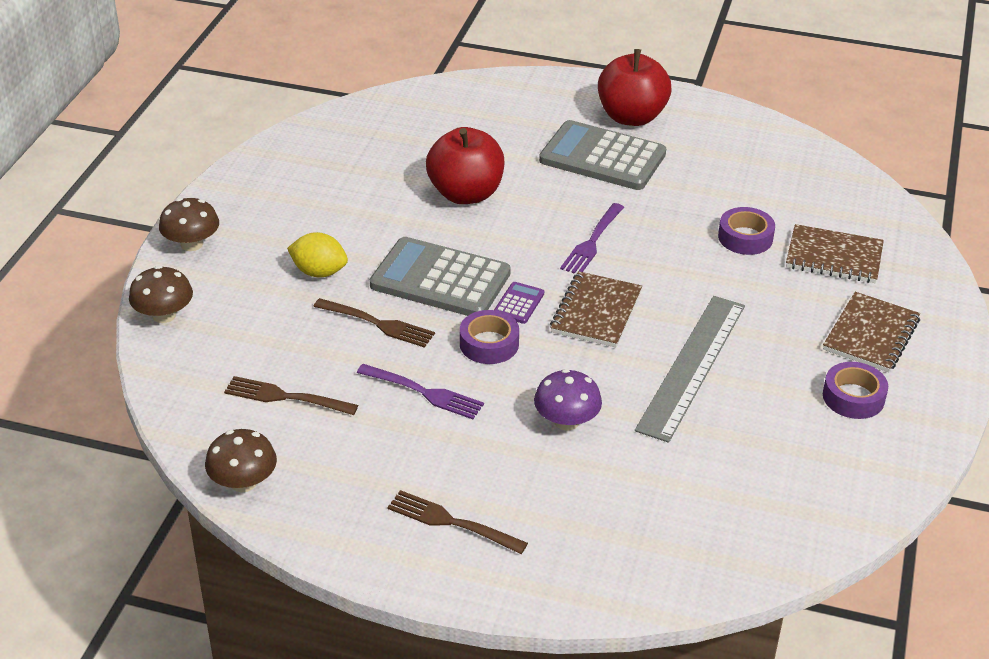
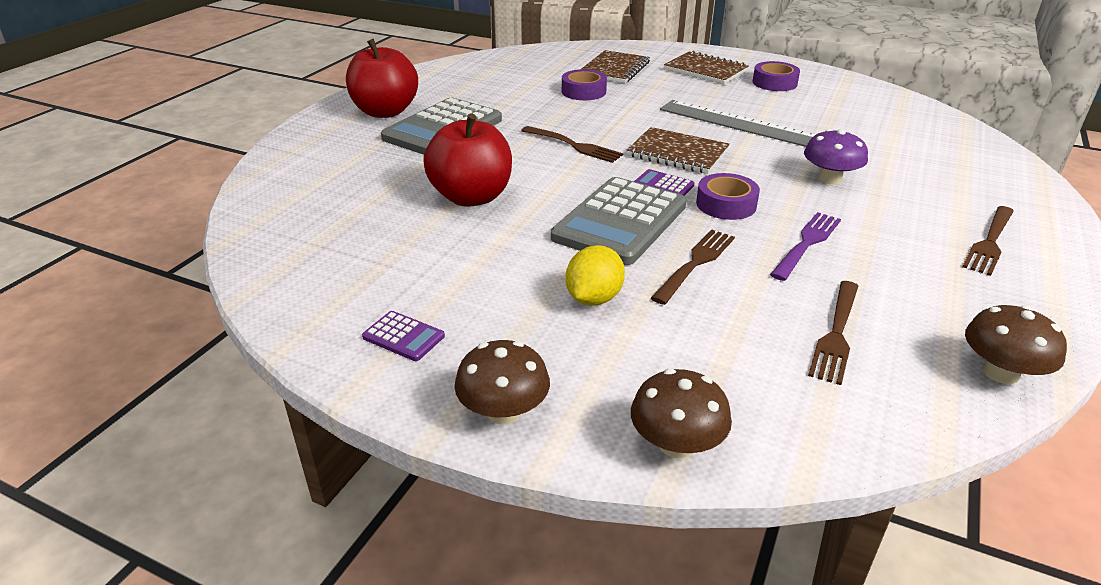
camera: 80 degrees left, 5 degrees down
(264, 193) = (403, 337): none -> purple calculator
(592, 241) = (573, 145): purple fork -> brown fork

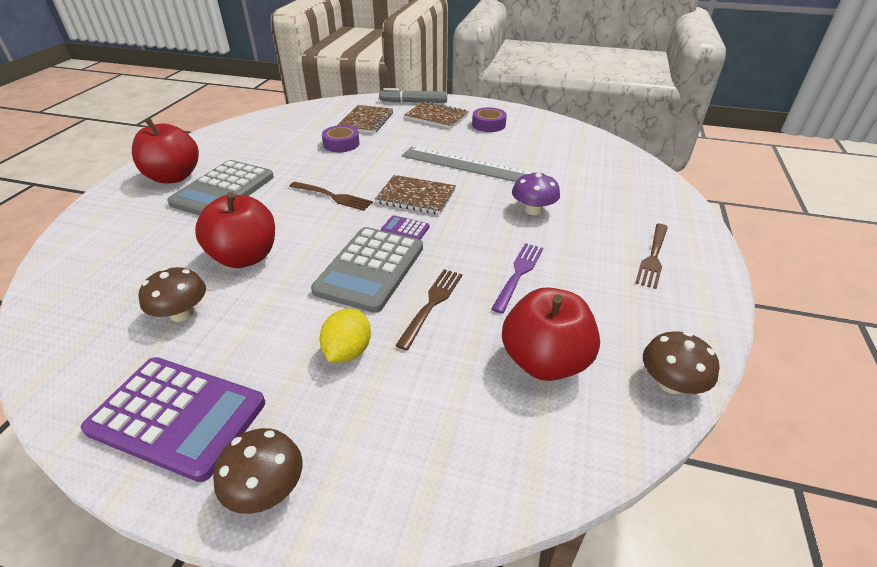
camera: 10 degrees left, 5 degrees up
(403, 337) = (177, 416): purple calculator -> purple calculator, size x2.35
(675, 52) = (413, 102): none -> grey marker
(676, 444) = (418, 500): brown mushroom -> brown mushroom (181, 313)
(726, 204) = (455, 242): purple tape -> none
(836, 333) = (544, 361): brown fork -> red apple

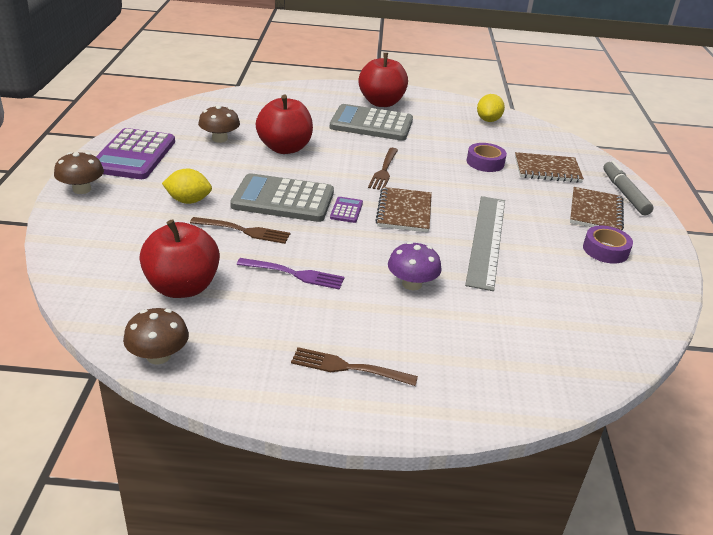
camera: 75 degrees right, 5 degrees down
(260, 128) = (488, 120): none -> yellow lemon

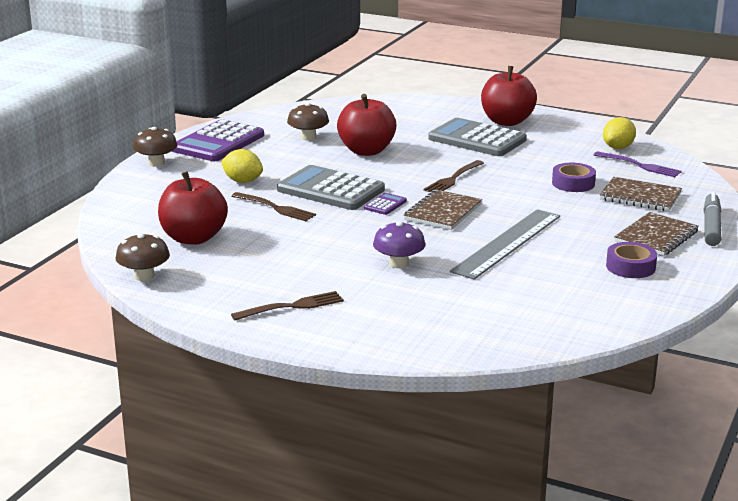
camera: 25 degrees right, 10 degrees down
(293, 274) = (295, 242): purple fork -> purple fork (639, 165)
(349, 368) = (291, 307): brown fork -> brown fork turned 120 degrees clockwise

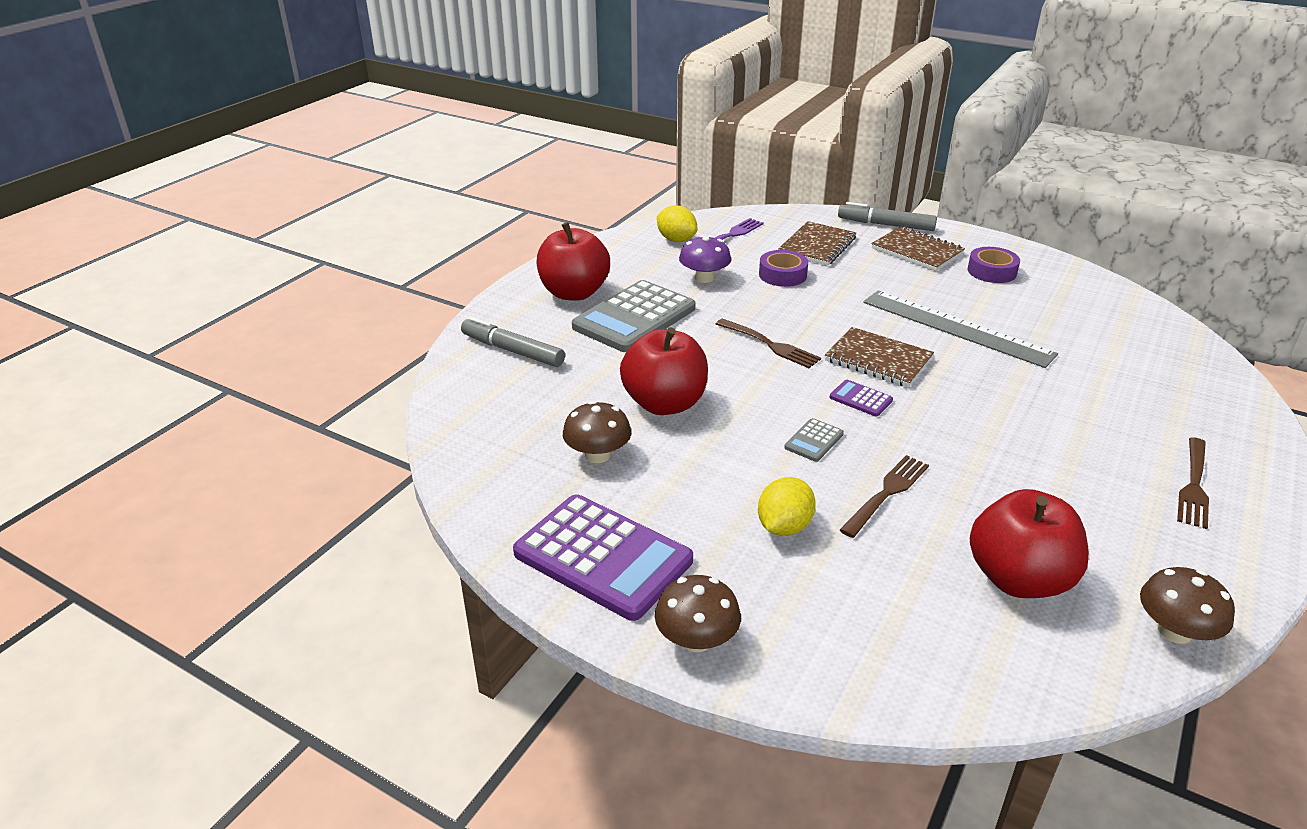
camera: 85 degrees left, 10 degrees up
(291, 307) = (1193, 484): brown fork -> brown fork turned 135 degrees counterclockwise
(331, 190) = (814, 441): grey calculator -> grey calculator, size x0.43
(399, 263) = (1036, 399): purple mushroom -> purple mushroom (704, 278)
(420, 111) = (512, 351): none -> grey marker

